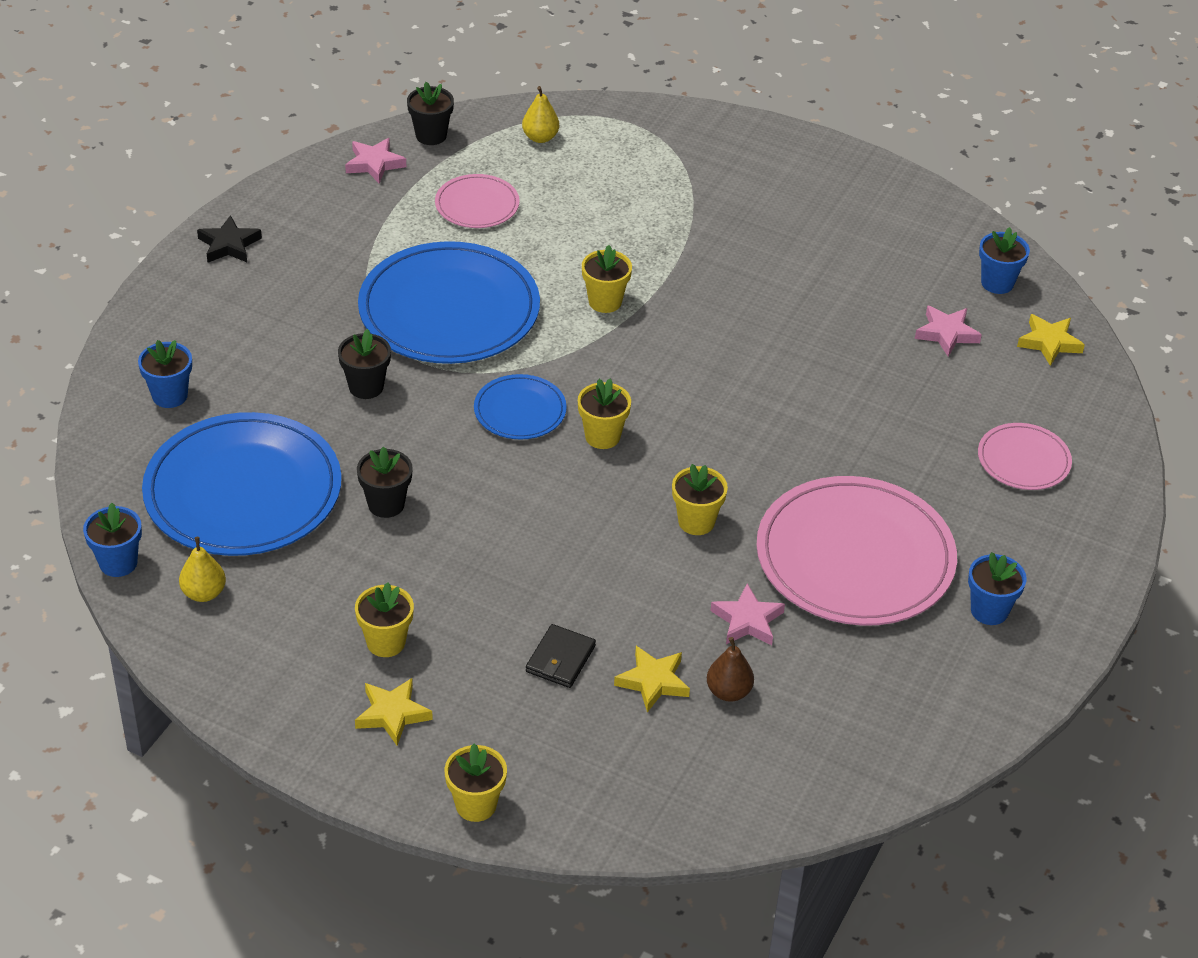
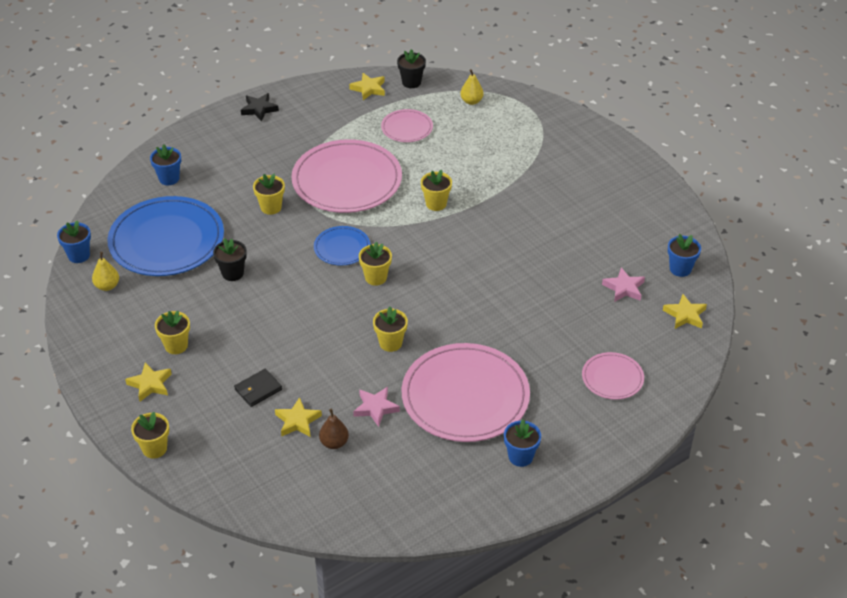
camera: 30 degrees right, 0 degrees up
(366, 387) = (271, 207): black flower pot -> yellow flower pot
(374, 164) = (369, 89): pink star -> yellow star
(449, 310) = (347, 180): blue plate -> pink plate

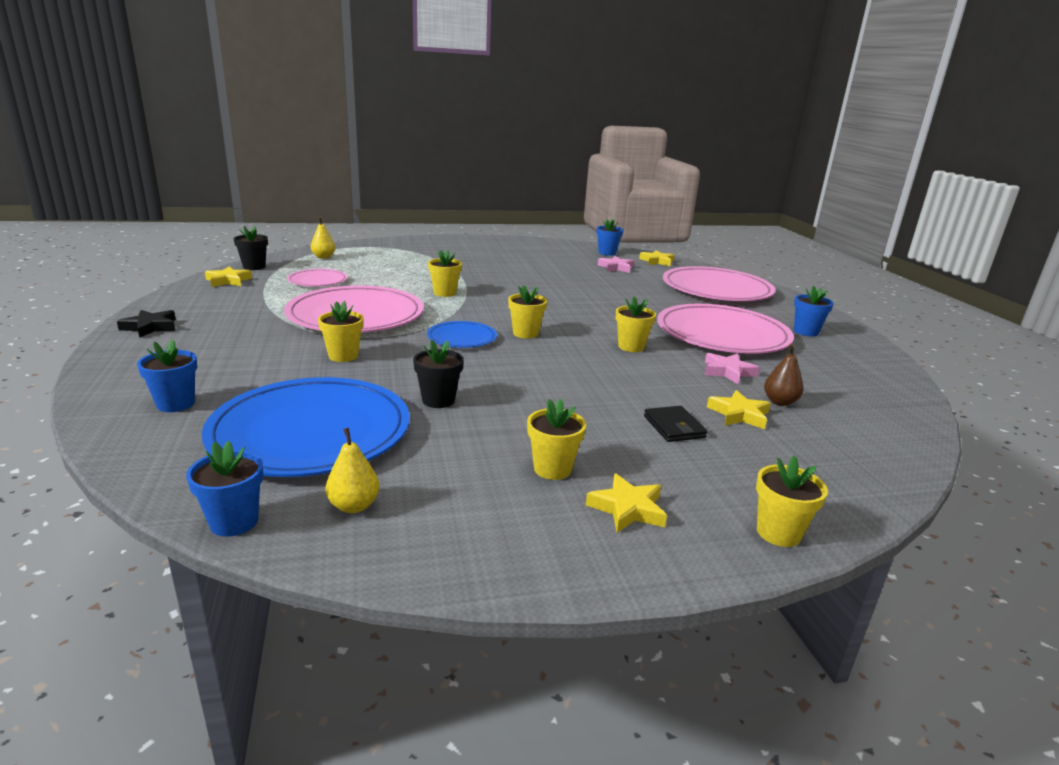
camera: 70 degrees left, 20 degrees down
(612, 378) = (716, 289): pink plate -> pink plate, size x2.04

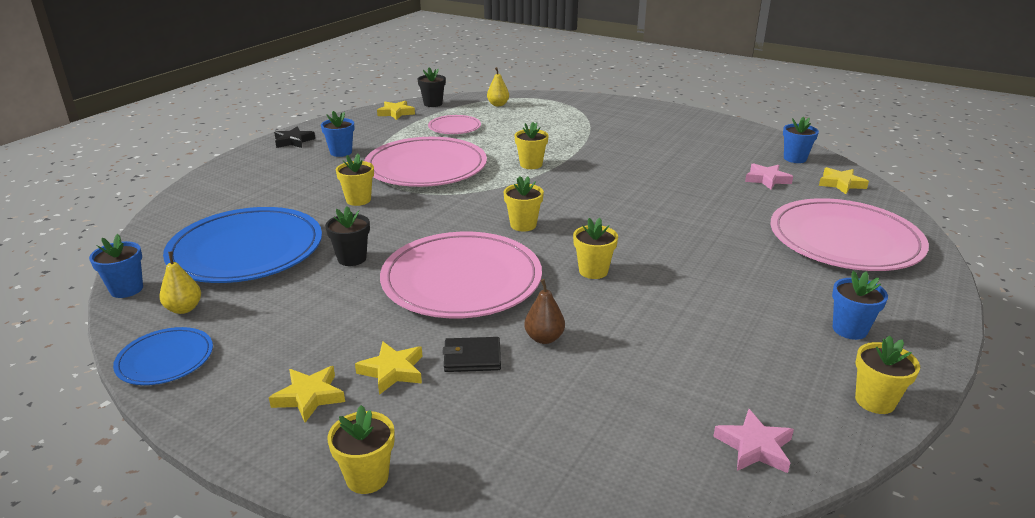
camera: 45 degrees right, 5 degrees up
(176, 404) = (219, 203): blue flower pot -> blue flower pot (341, 152)
(462, 338) = (464, 212): blue plate -> blue plate (165, 359)
(552, 469) = (322, 343): yellow flower pot -> yellow flower pot (875, 401)
(674, 427) = (472, 357): black wallet -> black wallet turned 60 degrees clockwise
(722, 334) = (725, 293): pink plate -> pink plate (461, 280)
(728, 372) = (638, 333): pink star -> pink star (754, 447)
(739, 414) = (554, 376): yellow star -> yellow star (392, 371)
(780, 402) = (624, 384): brown pear -> brown pear (544, 338)

